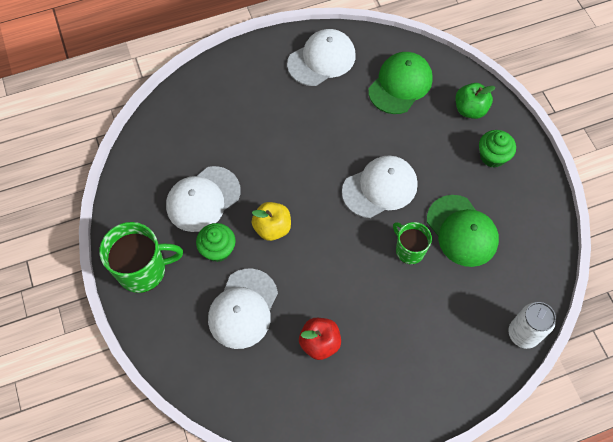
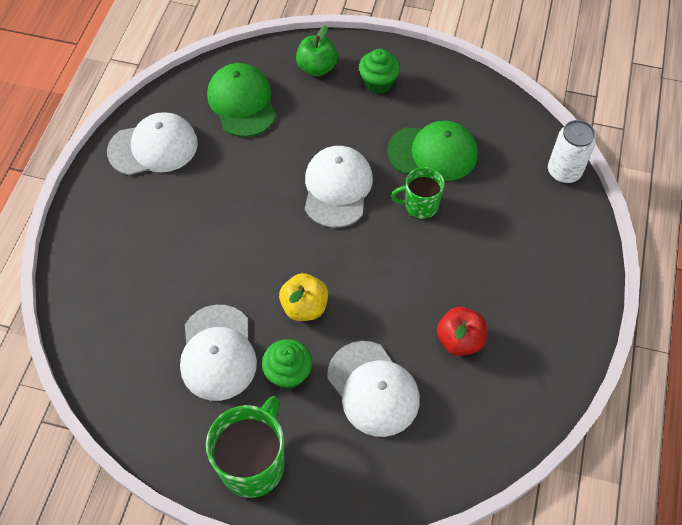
camera: 55 degrees left, 5 degrees down
(321, 59) = (153, 147): white cap -> white cap turned 75 degrees clockwise

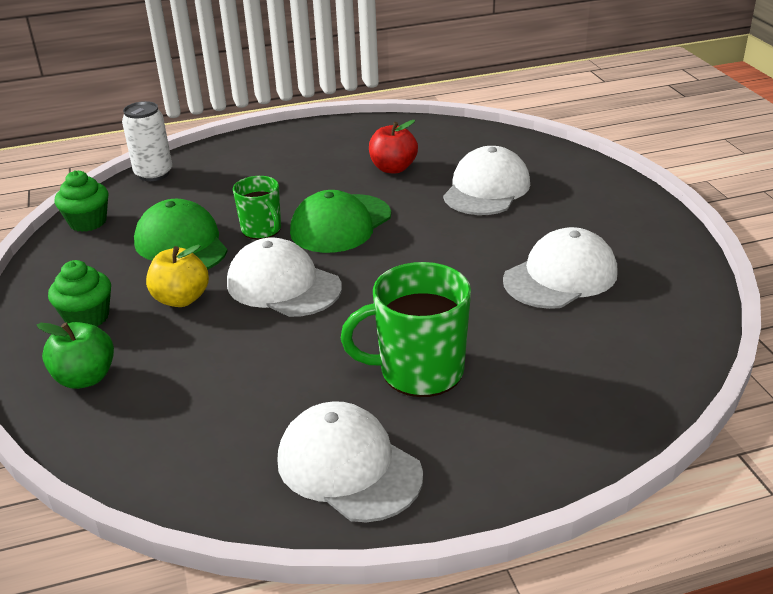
camera: 120 degrees left, 25 degrees down
(242, 102) = (197, 419): green cap -> green cap (341, 224)
(253, 464) = (627, 216): green mug -> green mug (419, 371)
(288, 373) = (527, 231): green cupcake -> green cupcake (88, 222)
(304, 307) = (451, 249): yellow apple -> yellow apple (181, 299)
(337, 188) = (283, 285): white cap -> white cap turned 60 degrees clockwise

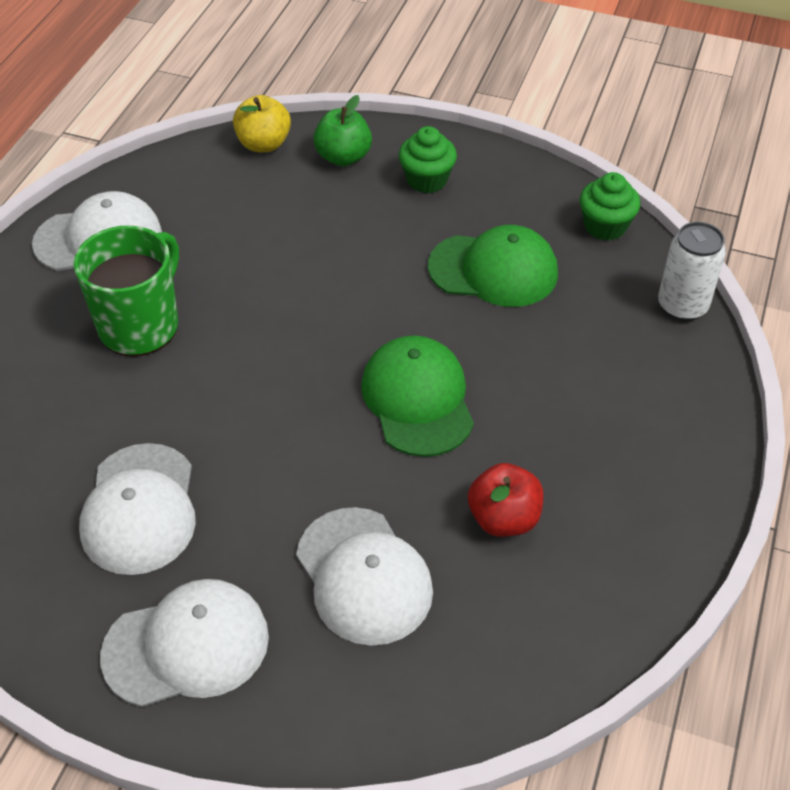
camera: 125 degrees right, 15 degrees up
(181, 299) = (397, 238): yellow apple -> yellow apple (263, 144)
(262, 230) = (467, 336): green mug -> none
(283, 285) = (349, 306): white cap -> white cap (186, 645)

